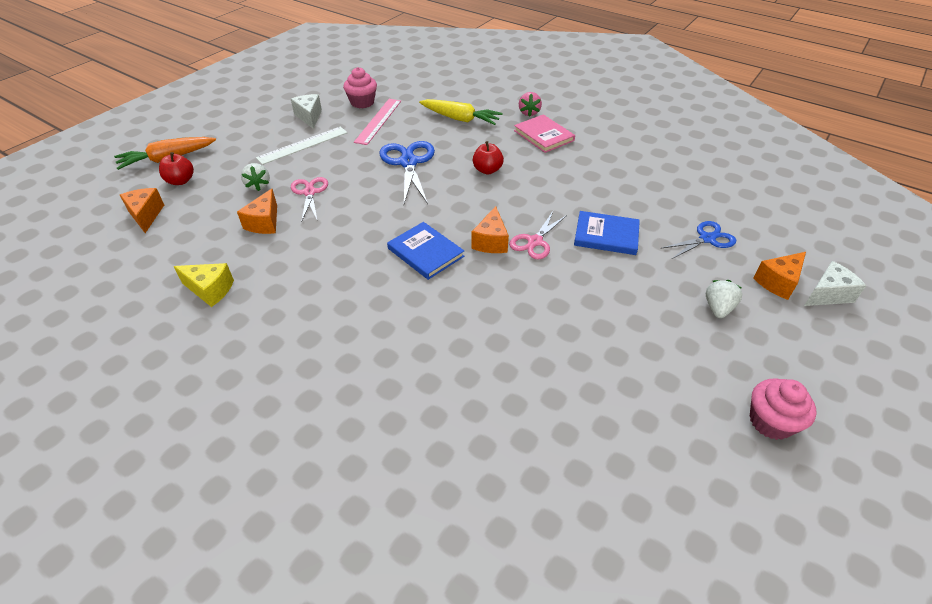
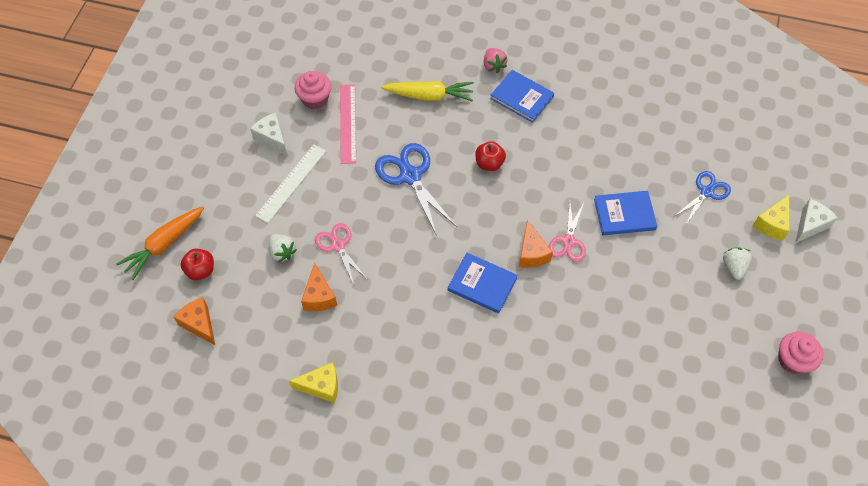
camera: 20 degrees left, 15 degrees up
(543, 135) = (522, 97): pink book -> blue book
(778, 282) = (771, 224): orange cheese -> yellow cheese

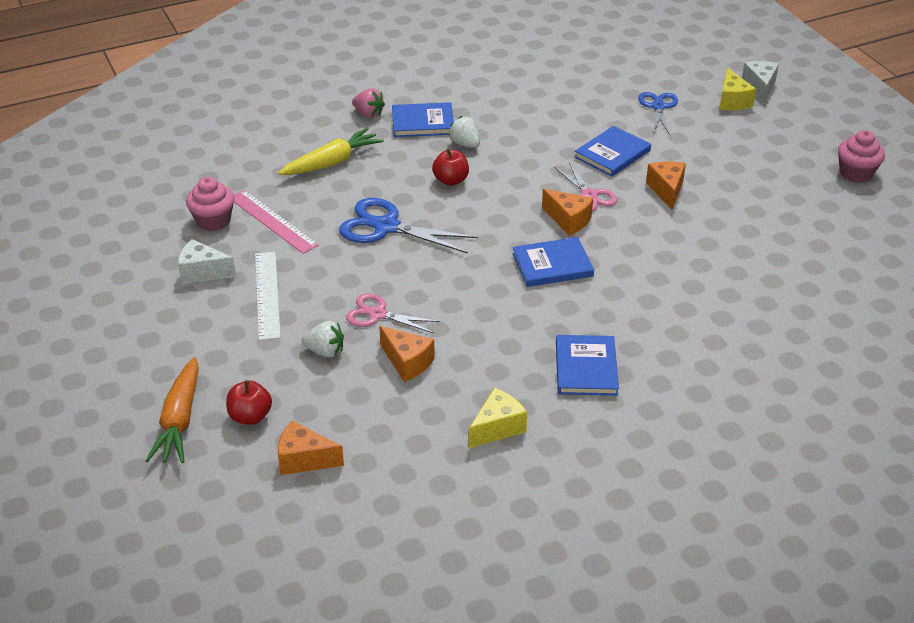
camera: 40 degrees left, 20 degrees down
(418, 383) = (586, 368): none -> blue book
(628, 275) = (666, 190): none -> orange cheese
(733, 267) = (739, 141): white strawberry -> white strawberry (465, 144)

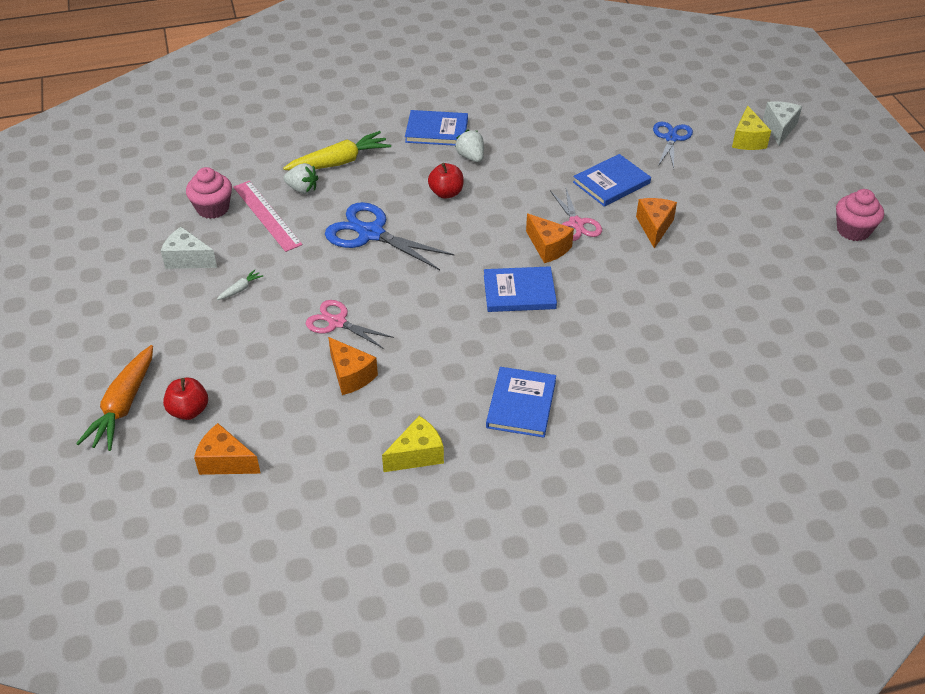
camera: 10 degrees right, 5 degrees up
(267, 294) = (240, 289): white ruler -> white carrot
(325, 351) = (277, 354): white strawberry -> white strawberry (302, 189)
(368, 114) = (388, 116): pink strawberry -> none

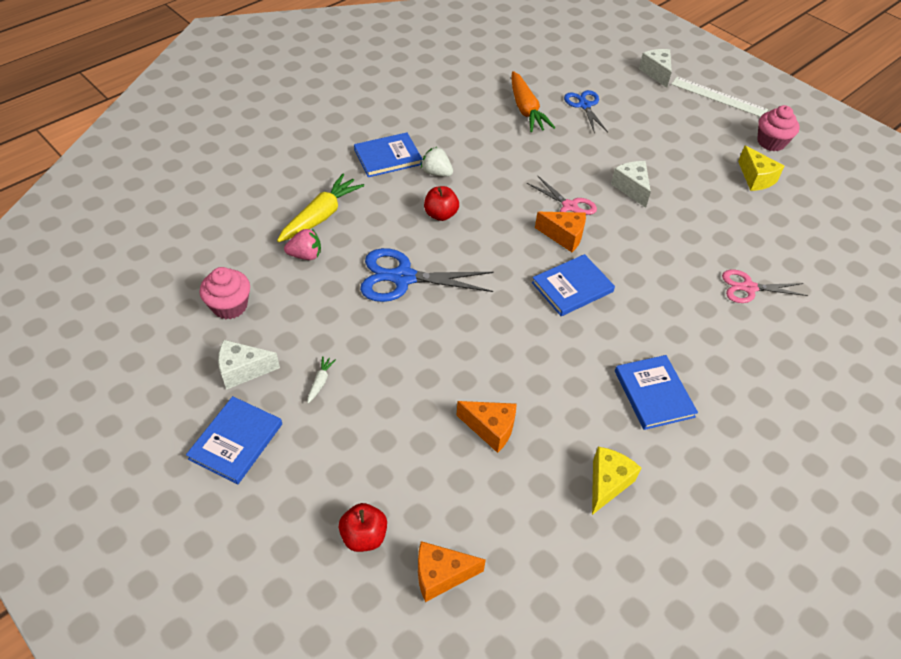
camera: 30 degrees left, 5 degrees up
(123, 405) = (292, 562): orange carrot -> orange carrot (526, 109)
(267, 215) = (290, 294): pink ruler -> none
(302, 189) = (305, 255): white strawberry -> pink strawberry
(337, 322) = (438, 380): pink scissors -> pink scissors (748, 288)
(611, 183) = (569, 160): blue book -> blue book (236, 441)
(654, 227) = (631, 188): orange cheese -> white cheese
(747, 140) = (641, 90): yellow cheese -> yellow cheese (756, 178)
(831, 170) = (718, 97): none -> white ruler

